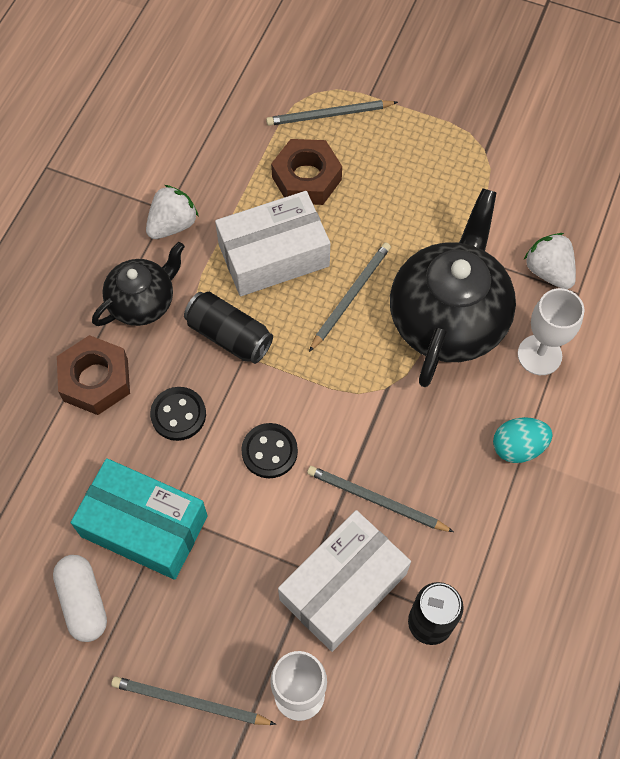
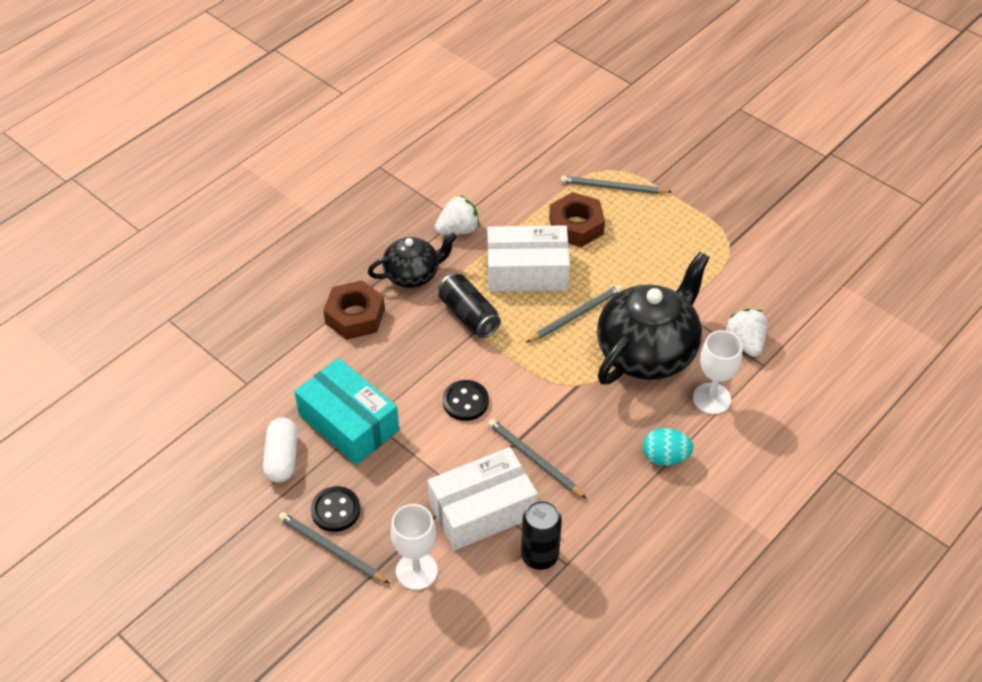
camera: 20 degrees right, 15 degrees down
(178, 414) = (407, 357): black button -> black button (335, 510)

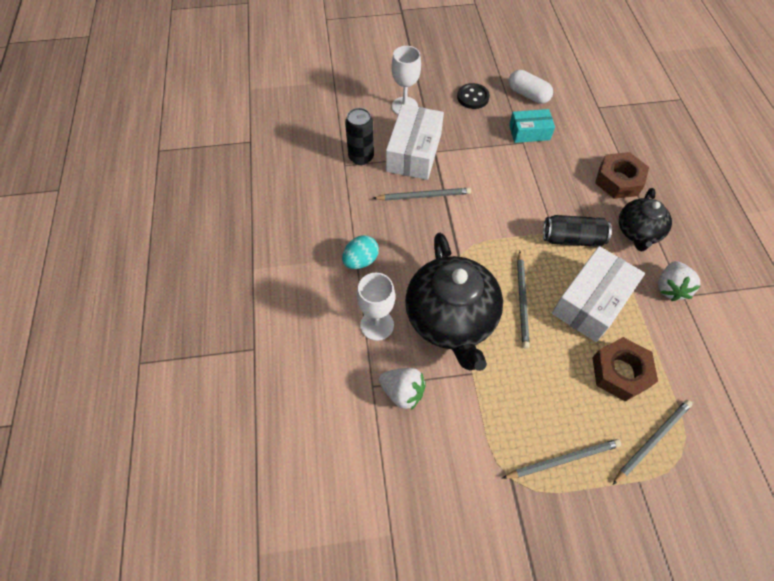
camera: 130 degrees right, 10 degrees up
(331, 549) = (450, 84): grey pencil -> grey pencil (563, 459)
(349, 422) = (529, 132): turquoise box -> turquoise box, size x0.60
(465, 402) = (497, 191): black button -> none

